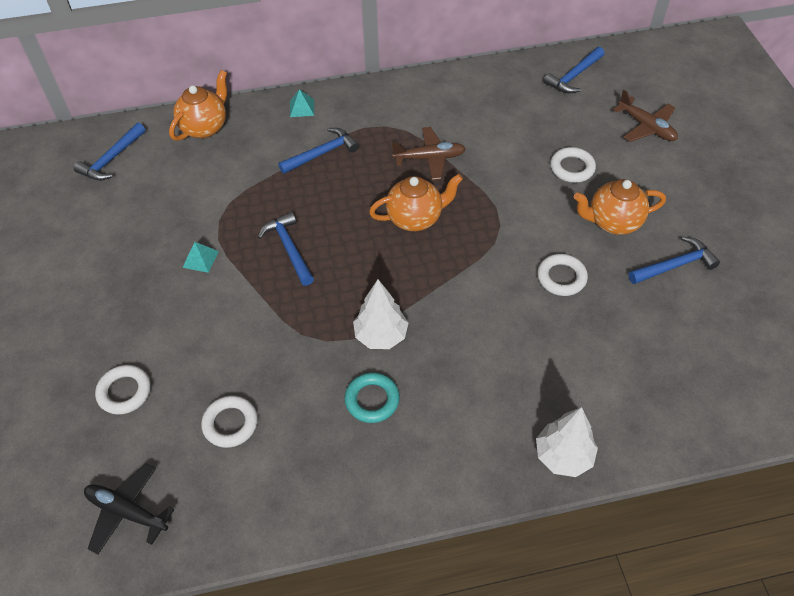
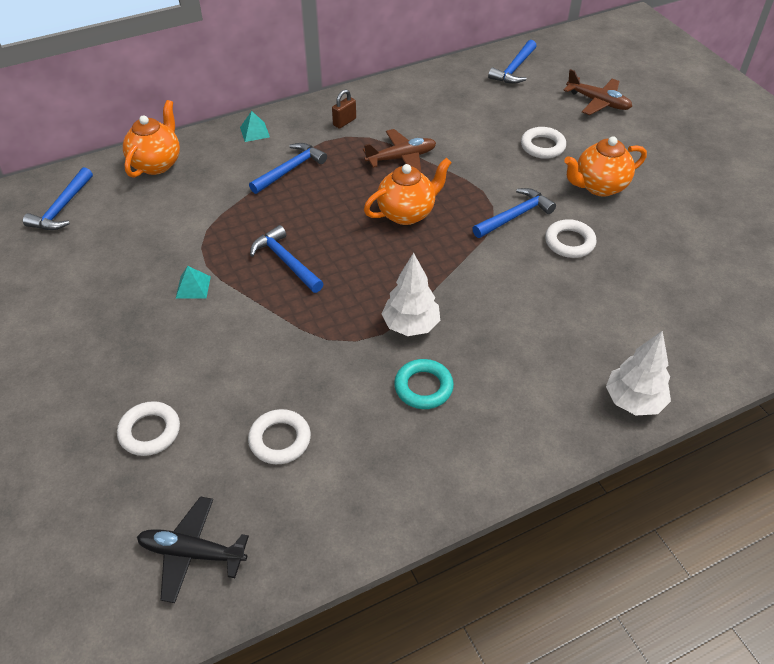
camera: 15 degrees left, 5 degrees down
(388, 110) = (344, 122): none -> brown padlock
(675, 265) = (671, 214): blue hammer -> blue hammer (515, 216)

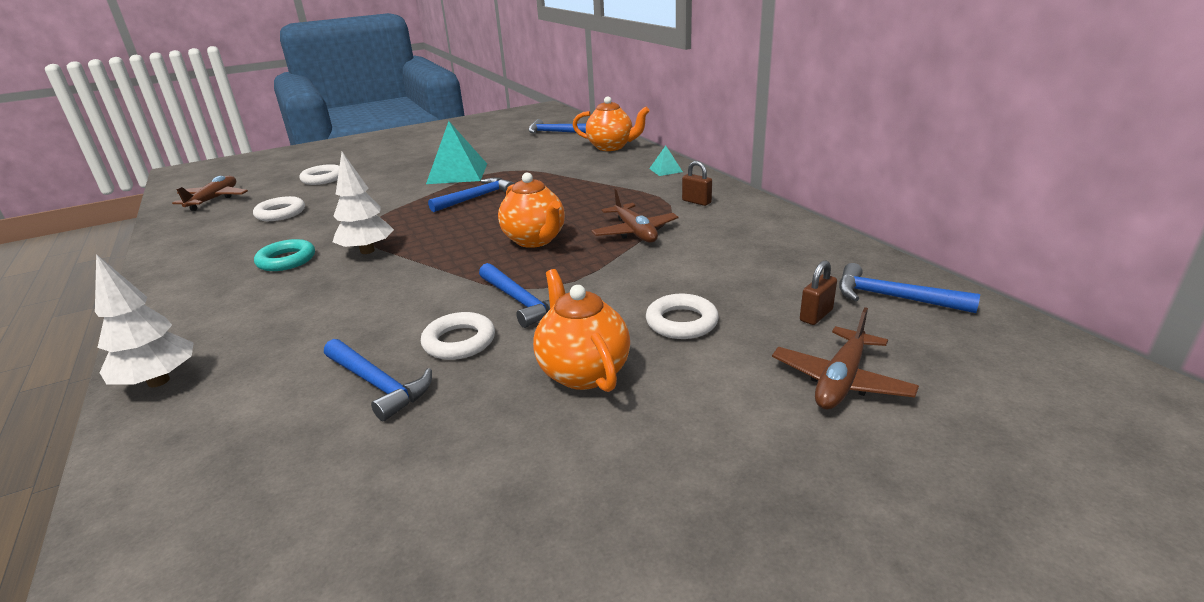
camera: 90 degrees right, 20 degrees down
(192, 553) = (214, 199): black plane -> brown plane
(193, 287) = (457, 173): turquoise pyramid -> turquoise pyramid, size x2.16
(290, 169) = (608, 187): blue hammer -> blue hammer (378, 384)
(534, 98) = (816, 315): none -> brown padlock

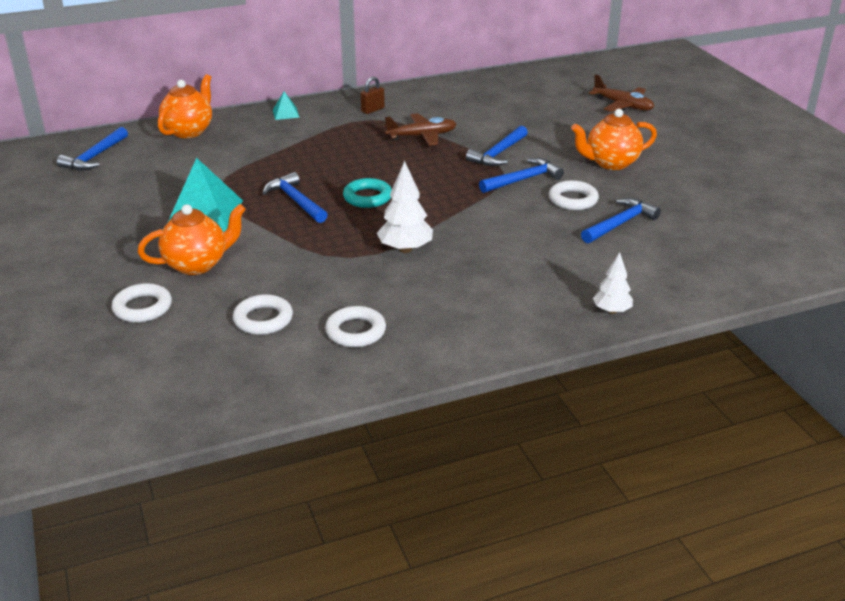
camera: 85 degrees left, 5 degrees up
(159, 381) = (611, 311): white tree -> white tree, size x0.65
(214, 199) = (164, 390): brown plane -> none
(286, 260) = (408, 291): turquoise ring -> turquoise ring (367, 197)
(535, 240) = (418, 173): orange teapot -> orange teapot (197, 264)
(681, 322) = (561, 133): white ring -> white ring (355, 331)
(816, 315) = (560, 100): brown padlock -> none
(893, 297) = (545, 80): blue hammer -> blue hammer (498, 153)

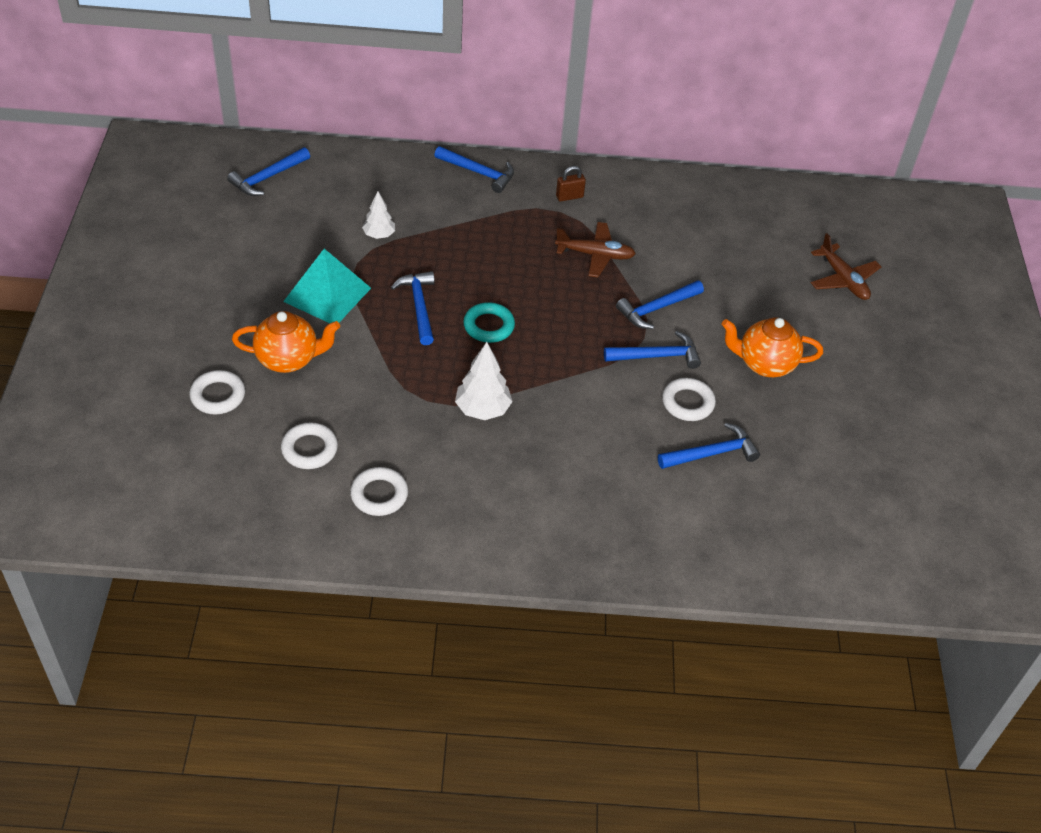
camera: 20 degrees right, 15 degrees up
(189, 131) = (371, 169): orange teapot -> none
(286, 113) = (479, 173): turquoise pyramid -> blue hammer
(611, 311) = (622, 561): white tree -> white tree (379, 235)

